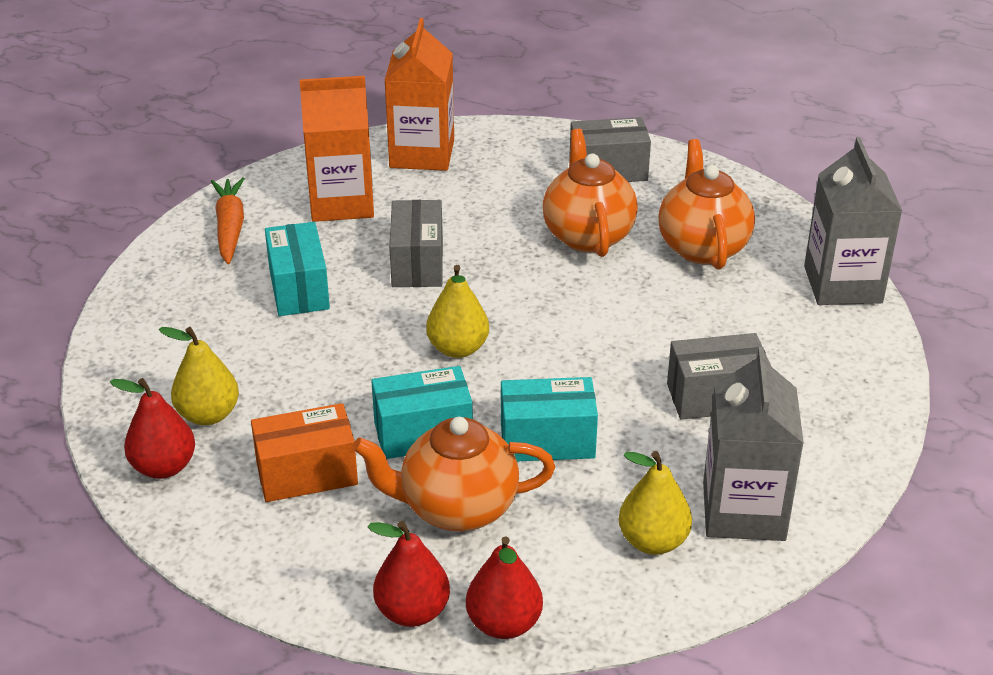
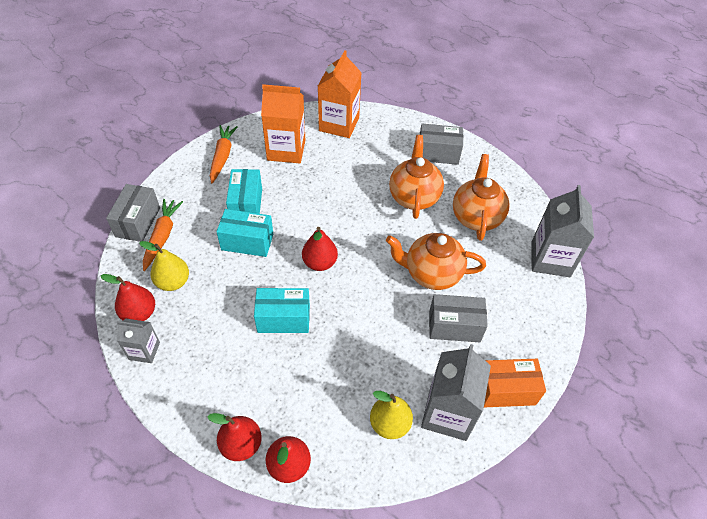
camera: 10 degrees right, 15 degrees up
(164, 355) = (162, 236): none -> orange carrot
(193, 516) = (144, 351): none -> grey carton
(307, 474) = (213, 334): orange box -> orange box (505, 390)
(417, 263) = (315, 199): grey box -> grey box (138, 222)
(456, 508) = (287, 376): orange teapot -> orange teapot (431, 274)
(458, 348) = (320, 263): yellow pear -> red pear
(547, 440) = (350, 338): turquoise box -> turquoise box (247, 242)

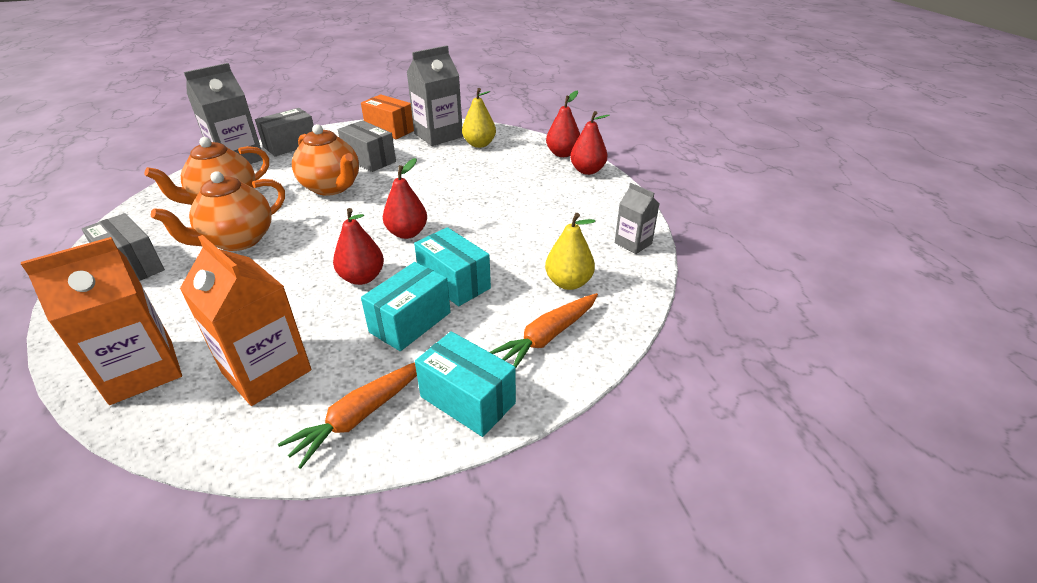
camera: 140 degrees left, 15 degrees down
(138, 222) = (568, 373): grey box -> grey box (290, 145)
(139, 313) = (623, 272): red pear -> red pear (362, 278)
(283, 319) = (488, 212): turquoise box -> turquoise box (467, 400)

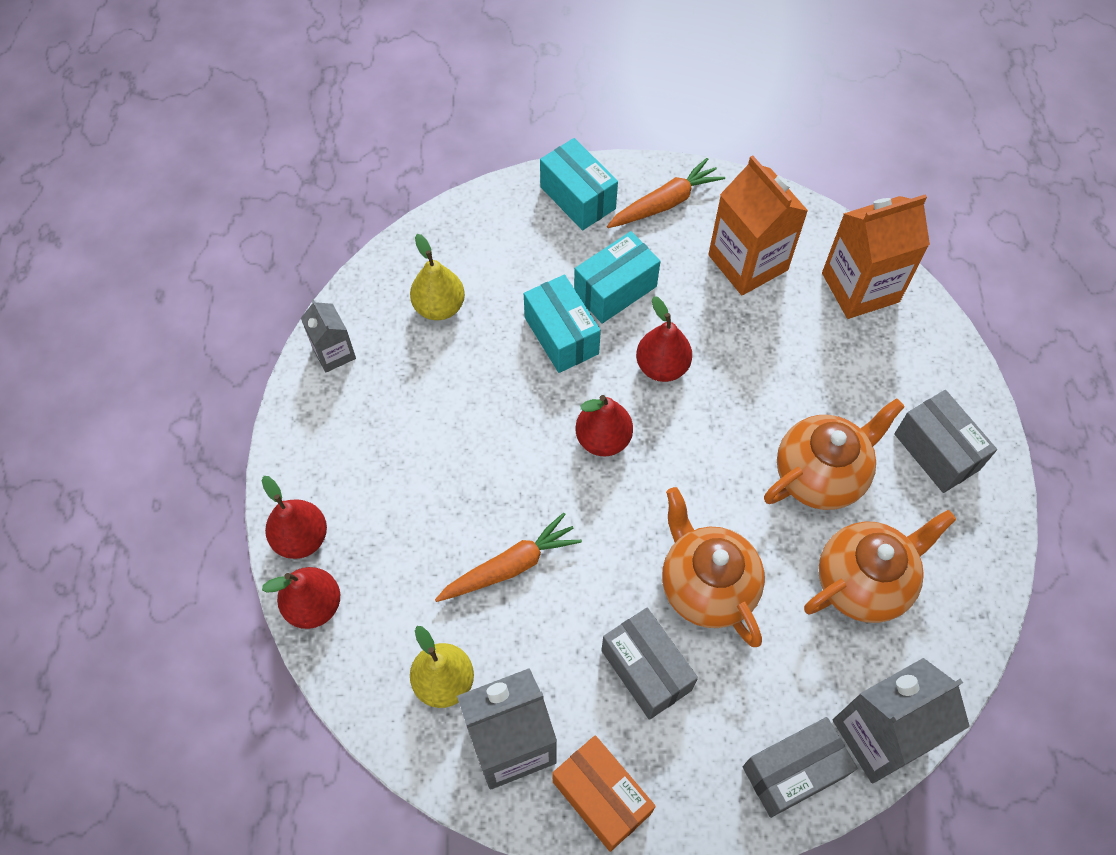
camera: 165 degrees left, 25 degrees up
(547, 337) = (489, 243): orange carrot -> orange carrot (510, 566)

